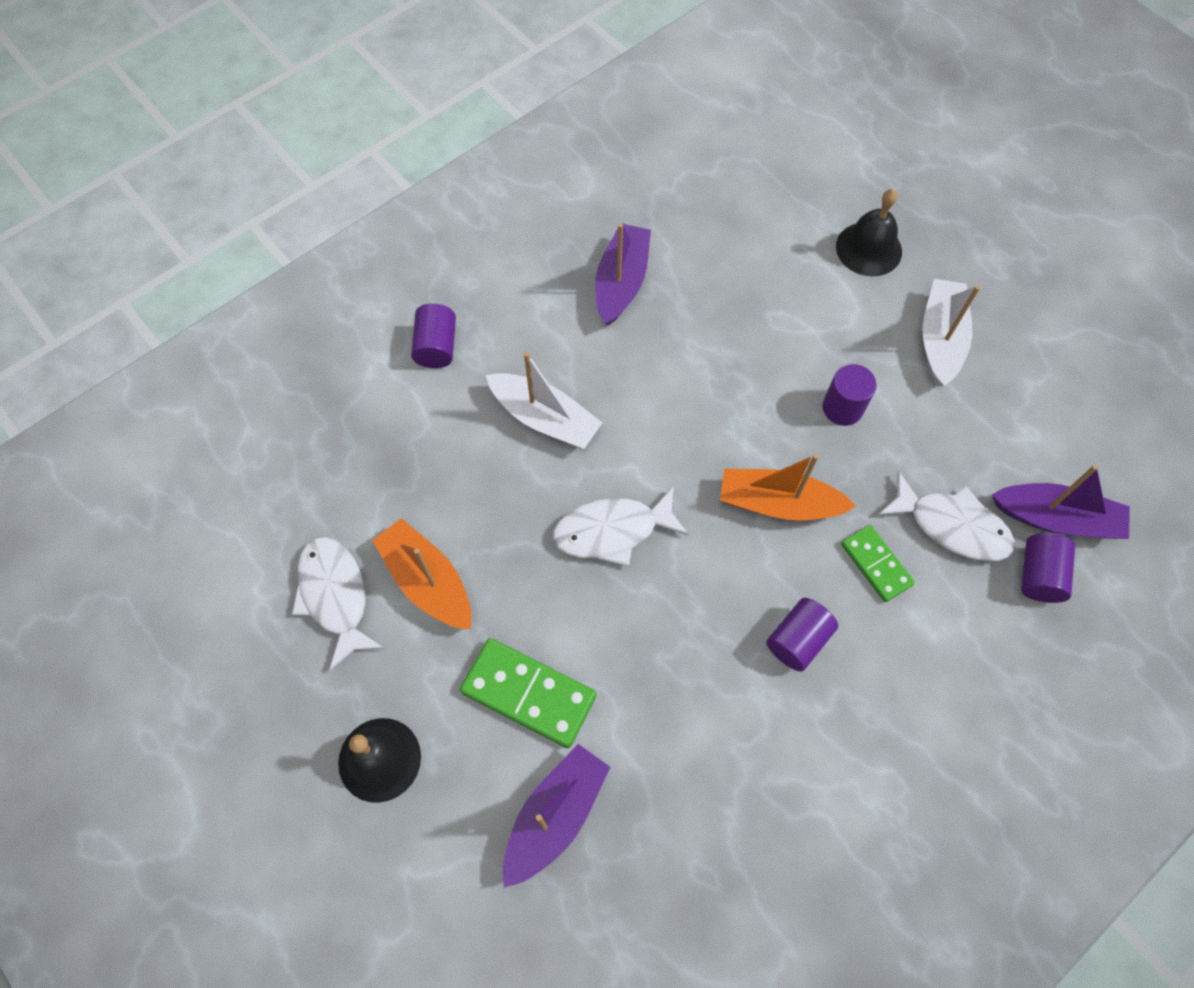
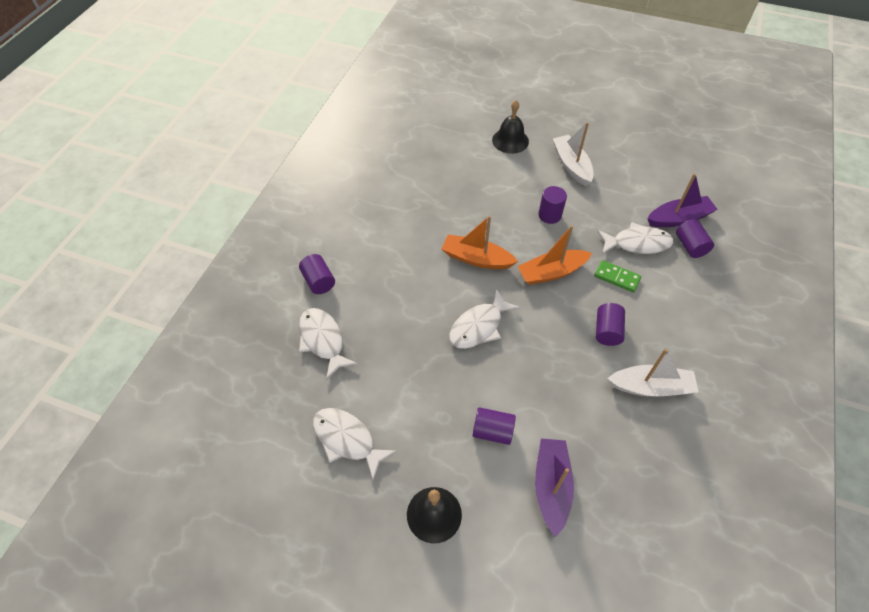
camera: 30 degrees left, 10 degrees down
(389, 438) = (323, 340): none -> white fish
(427, 581) = (396, 403): orange boat -> orange boat (476, 259)
(529, 693) = (492, 431): green domino -> purple cylinder
(544, 418) = (404, 289): white boat -> white boat (650, 387)
(621, 282) = (399, 206): purple boat -> none

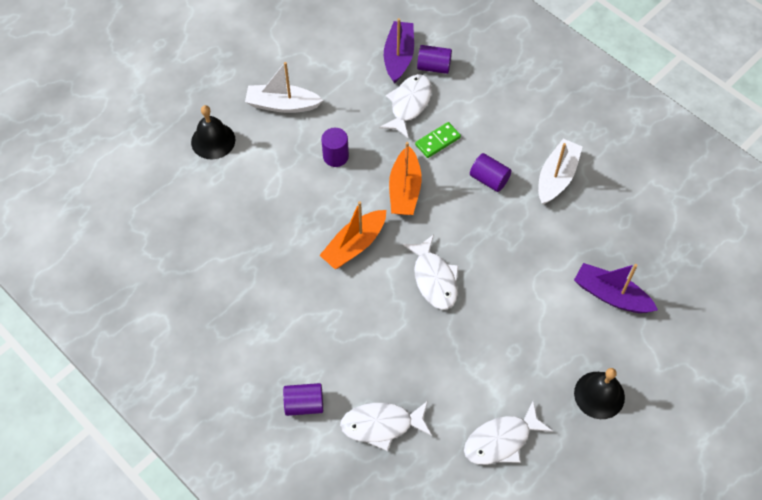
camera: 65 degrees left, 5 degrees up
(492, 431) = (544, 316): purple cylinder -> none

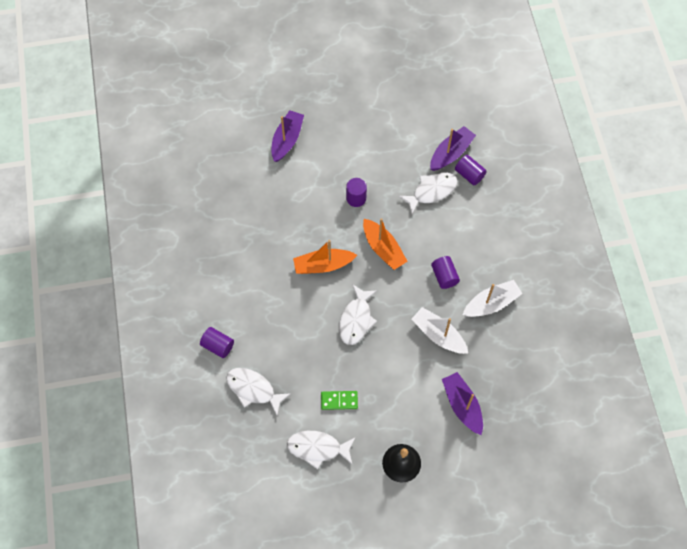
camera: 35 degrees right, 5 degrees up
(213, 140) = (287, 140): black bell -> purple boat
(282, 105) = (348, 141): white boat -> white boat (438, 335)
(404, 190) = (383, 248): orange boat -> orange boat turned 75 degrees counterclockwise
(437, 141) = (430, 229): green domino -> green domino (339, 400)

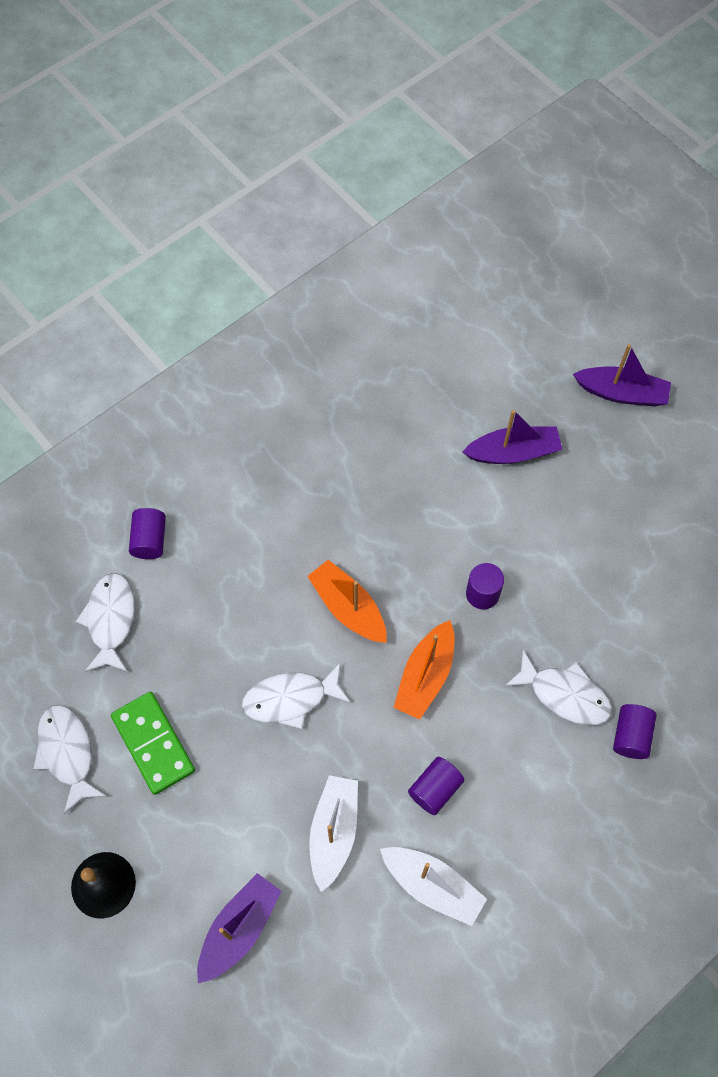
camera: 60 degrees right, 0 degrees up
(339, 400) = (153, 743): green domino -> green domino, size x1.60
(451, 153) = (648, 688): purple boat -> purple boat (621, 393)

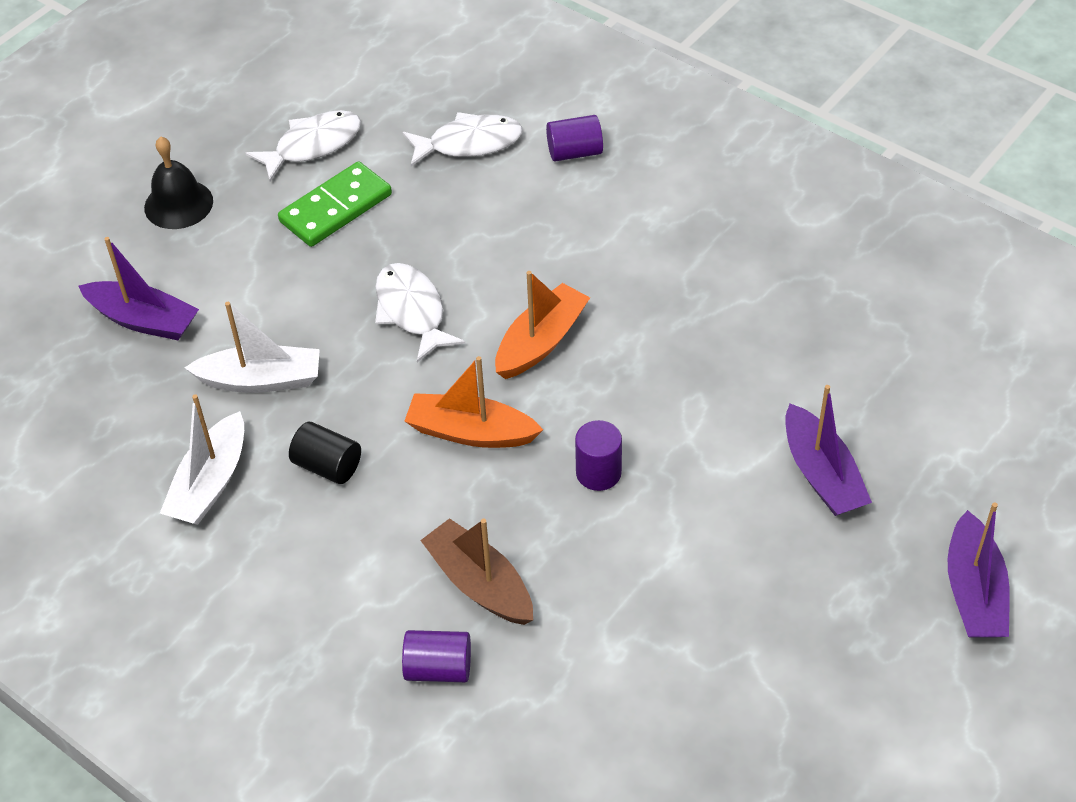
camera: 80 degrees right, 15 degrees down
(435, 789) = (327, 466): purple cylinder -> black cylinder
(564, 694) = (480, 584): white fish -> brown boat

